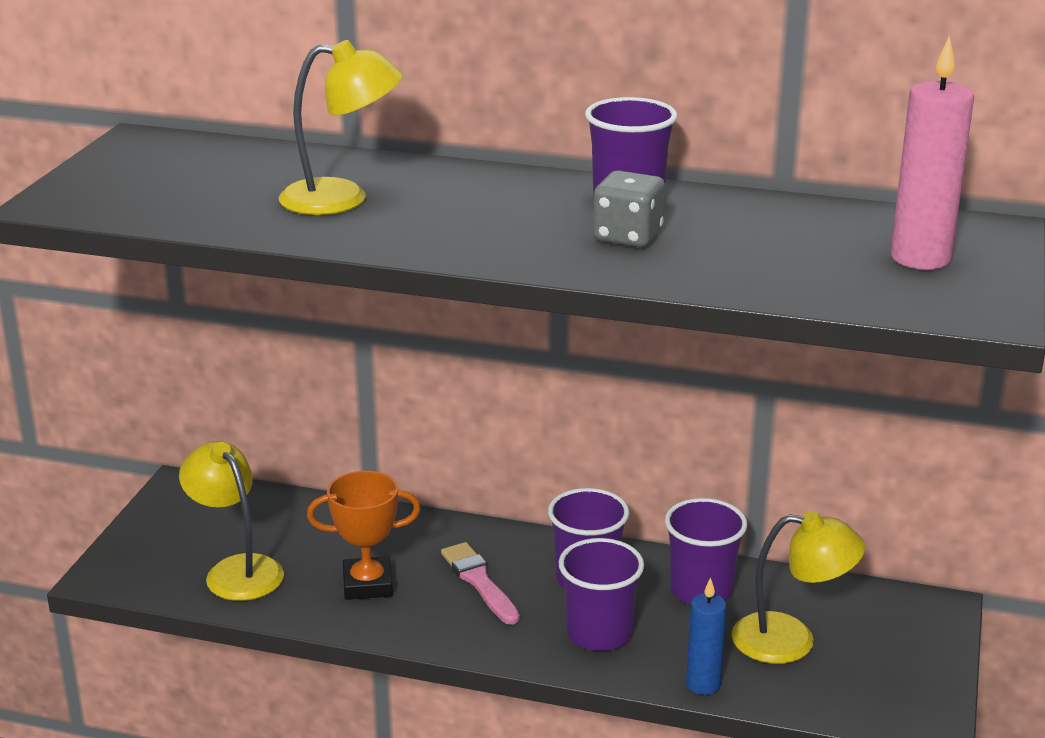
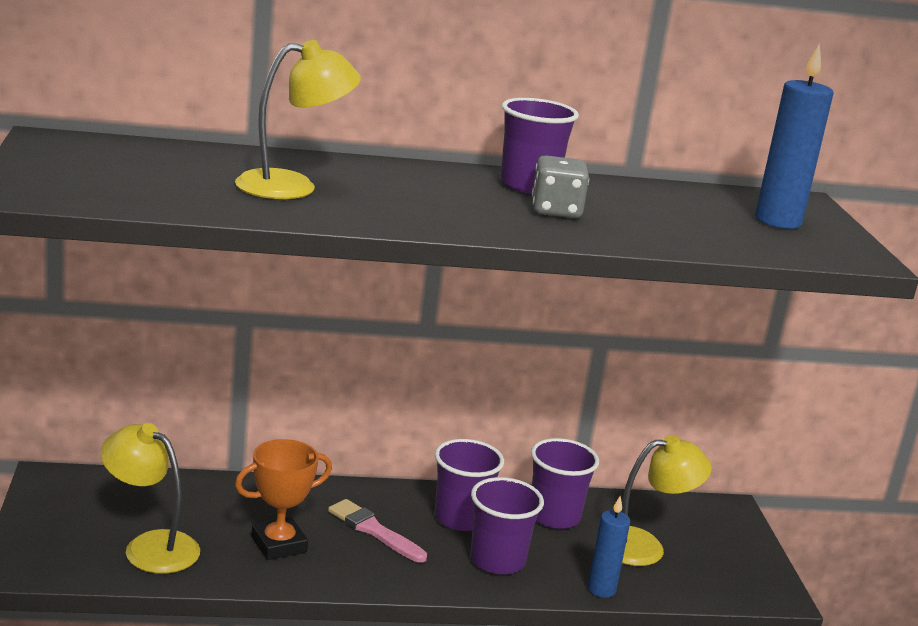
camera: 25 degrees left, 5 degrees down
(920, 258) = (778, 221): pink candle -> blue candle

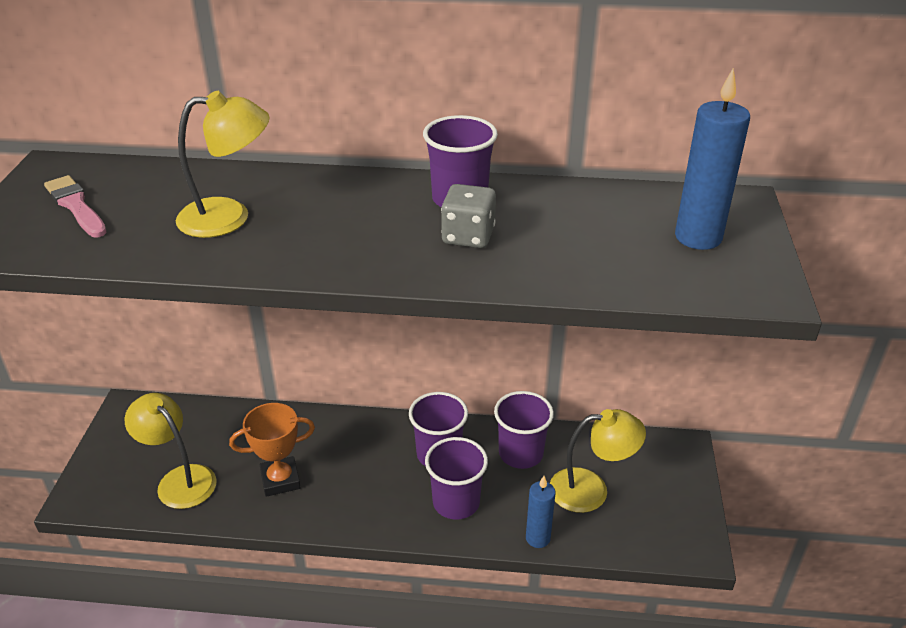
camera: 15 degrees right, 15 degrees up
(374, 530) = (362, 466): pink brush -> pink brush (76, 206)

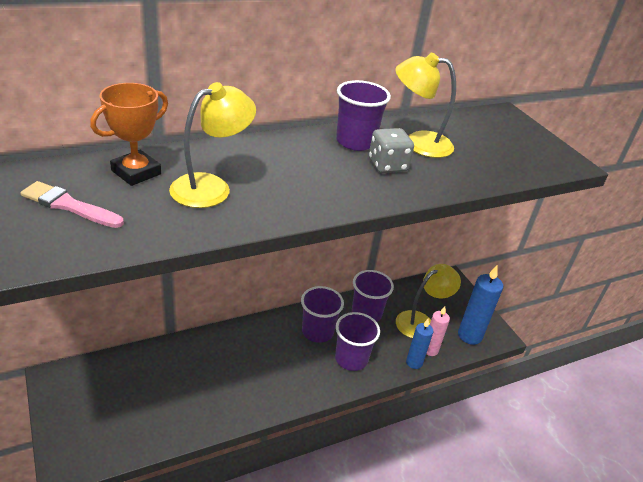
camera: 35 degrees left, 0 degrees up
(179, 479) = (144, 417): yellow lamp -> yellow lamp (418, 143)
(280, 480) = (223, 388): orange trophy -> orange trophy (136, 172)
(574, 530) = (430, 350): none -> pink candle
(698, 237) = (507, 139): blue candle -> blue candle (469, 335)

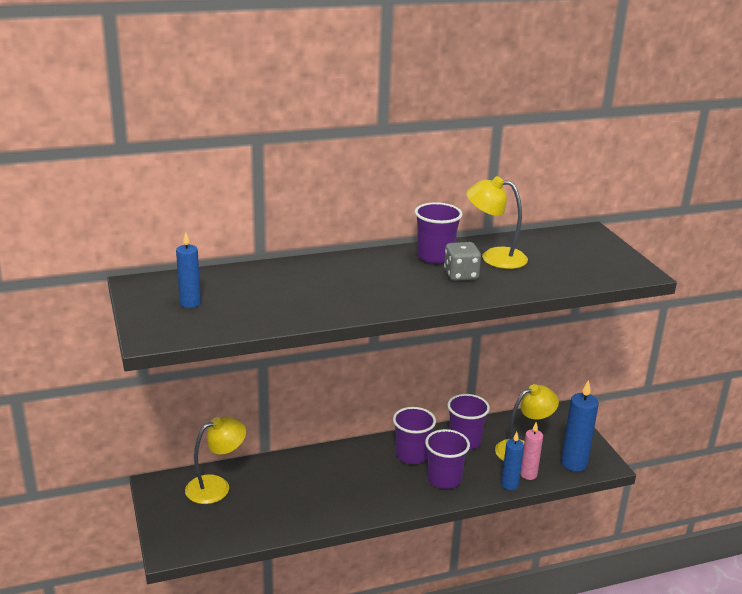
camera: 10 degrees right, 10 degrees down
(69, 205) = (190, 303): pink brush -> blue candle
(136, 172) = (242, 280): orange trophy -> none
(211, 187) = (303, 291): yellow lamp -> yellow lamp (216, 486)

